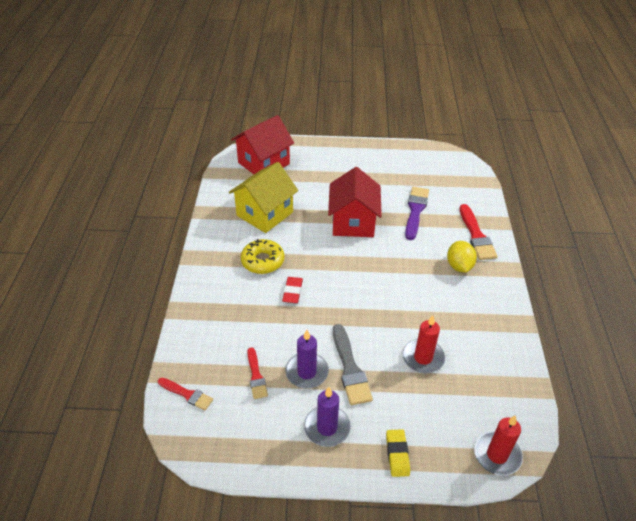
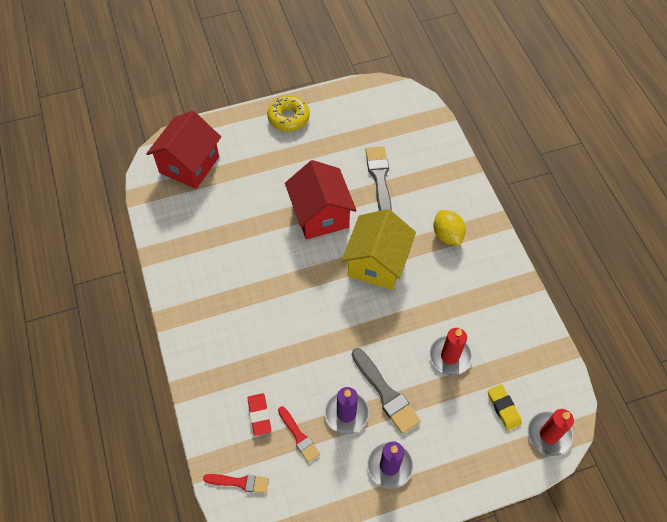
camera: 20 degrees left, 15 degrees up
(262, 261) = (246, 297): yellow donut -> yellow donut (288, 118)
(264, 214) = (221, 235): yellow house -> yellow house (377, 263)
(292, 292) = (293, 325): red eraser -> red eraser (259, 415)
(397, 454) = (463, 468): yellow eraser -> yellow eraser (503, 408)
(415, 210) = (379, 178): purple brush -> grey brush
(476, 235) = (451, 191): red brush -> none

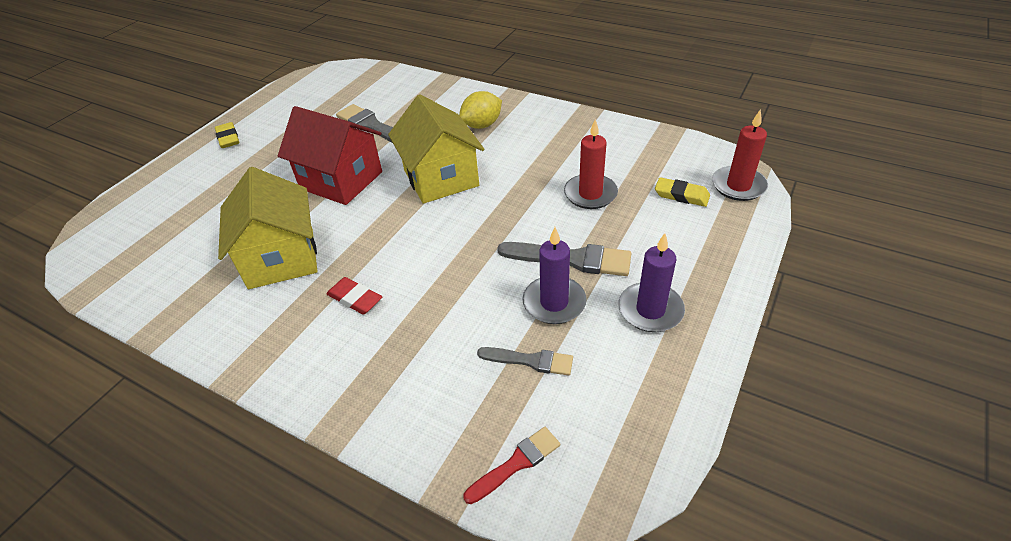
camera: 40 degrees left, 15 degrees down
(189, 165) = (135, 230): red house -> none
(242, 253) = (281, 258): none -> yellow house
(259, 415) = (462, 378): red eraser -> red eraser (355, 299)
(288, 118) = (228, 138): yellow donut -> yellow eraser
(299, 436) = (530, 361): red brush -> grey brush
(447, 235) = (482, 125): yellow lemon -> yellow lemon turned 60 degrees counterclockwise

